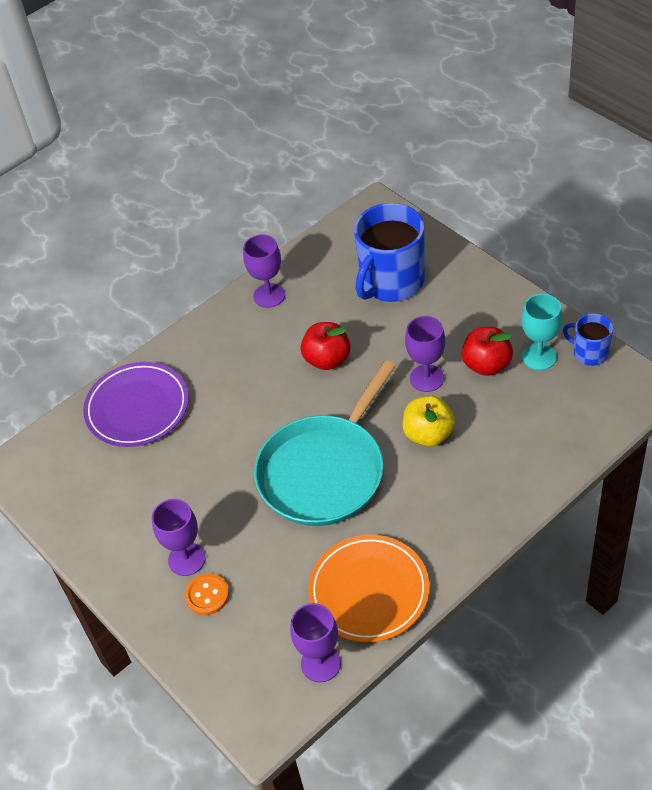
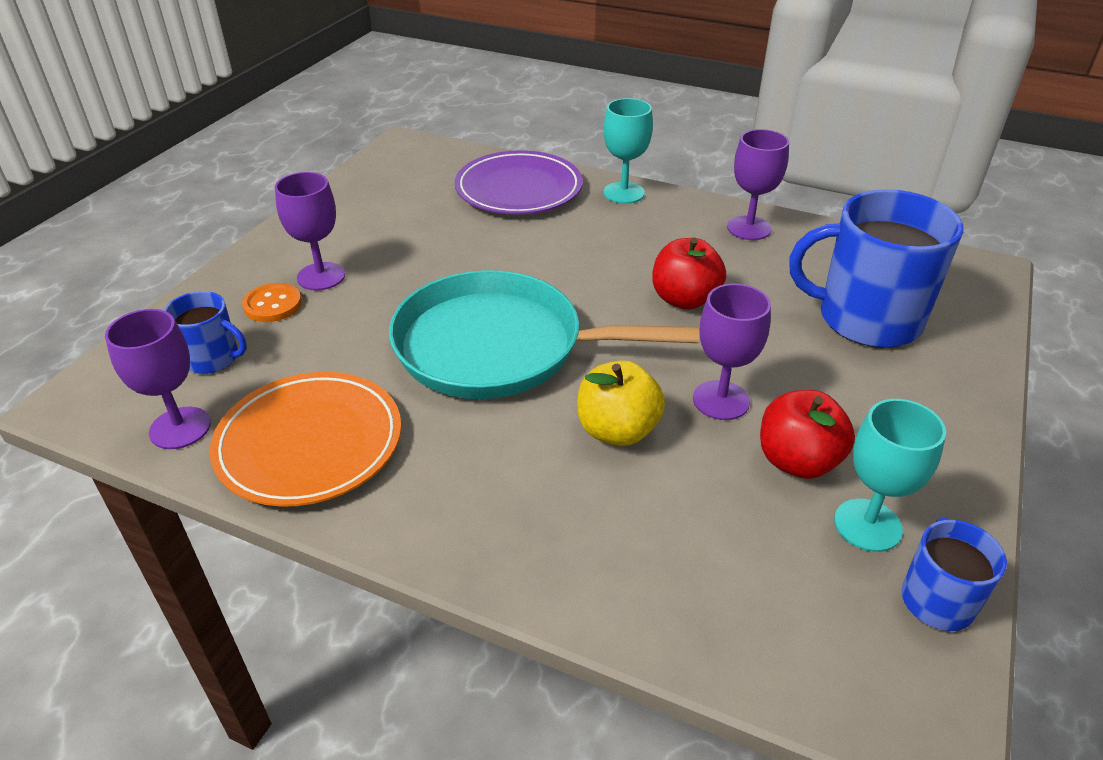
camera: 60 degrees right, 10 degrees down
(183, 346) = (624, 193): none -> turquoise goblet
(253, 639) = (213, 358): none -> blue mug

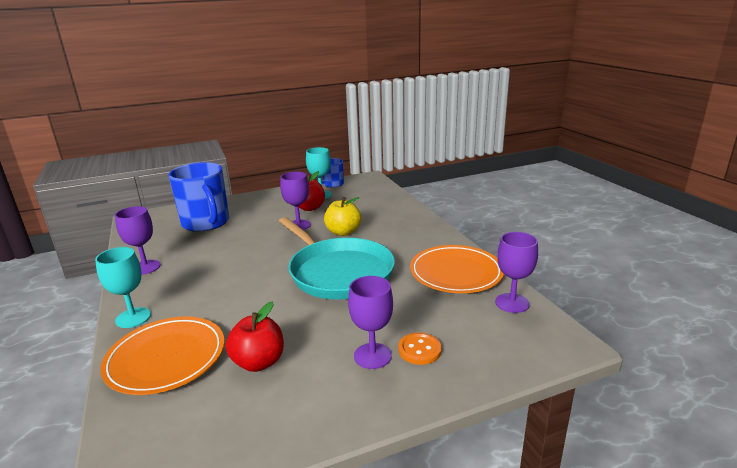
camera: 135 degrees left, 15 degrees down
(213, 358) = (477, 331): blue mug -> none
(519, 189) = (166, 358): purple plate -> orange plate
(684, 299) = (239, 254): red apple -> red apple (259, 362)

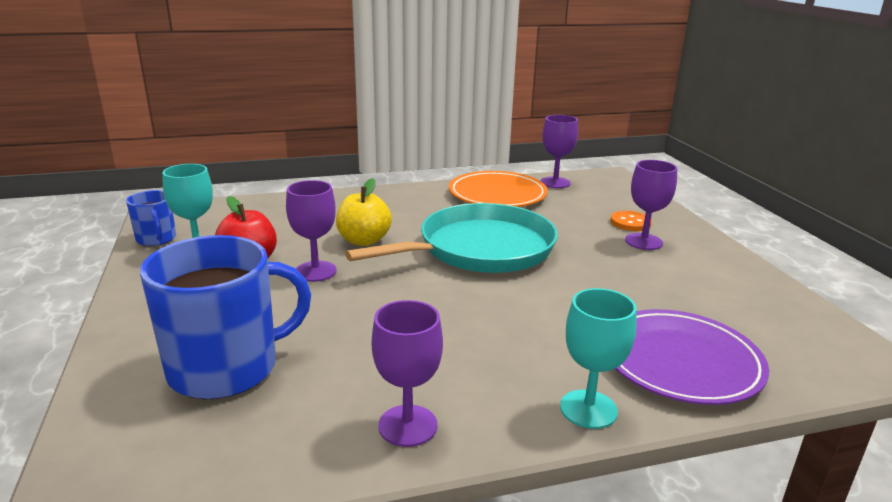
camera: 85 degrees left, 0 degrees up
(166, 358) = (680, 361): orange plate -> purple plate
(259, 362) = (669, 297): red apple -> none

